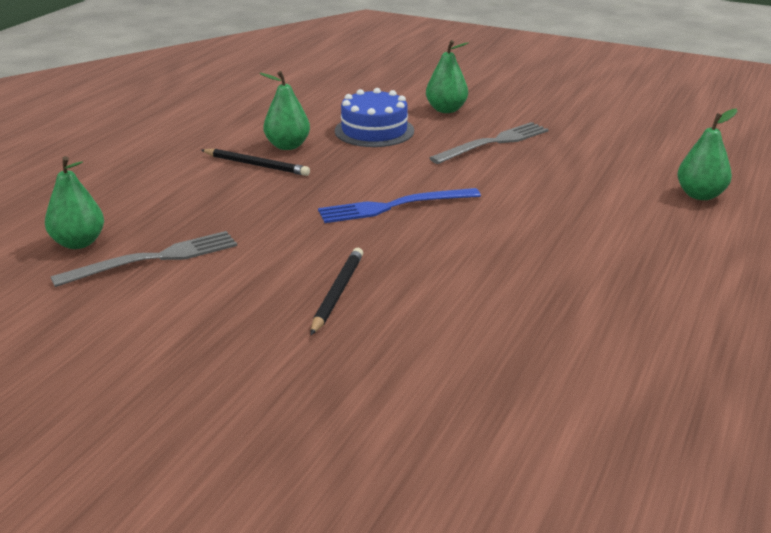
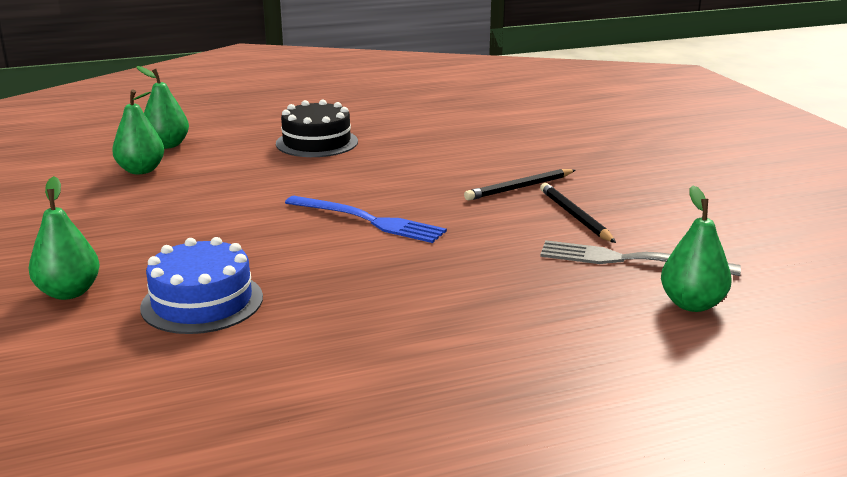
camera: 135 degrees left, 5 degrees down
(256, 165) = (403, 316): black pencil -> black pencil (575, 216)
(287, 146) = (326, 327): green pear -> green pear (141, 170)
(493, 143) = (152, 234): grey fork -> none
(615, 257) = (317, 142): none -> black cake

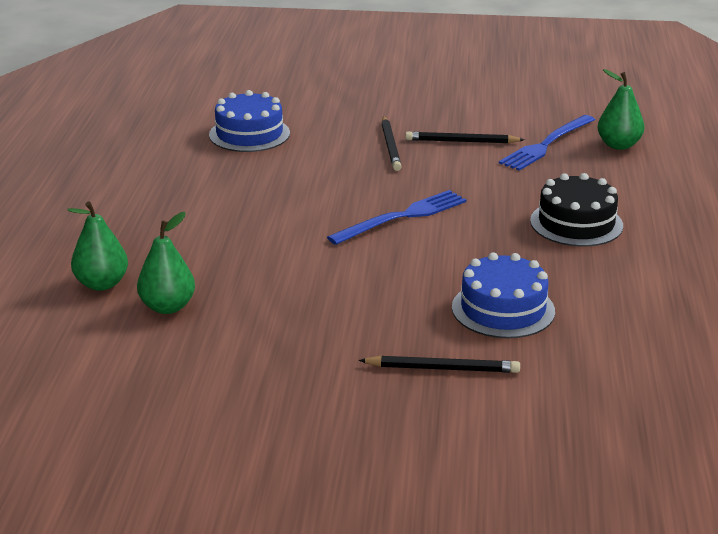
camera: 65 degrees left, 5 degrees up
(69, 292) = (442, 368): green pear -> black pencil
(317, 142) = (188, 205): black cake -> black cake (576, 223)
(472, 134) = (249, 134): none -> blue cake
(629, 260) = (546, 144): grey fork -> blue fork

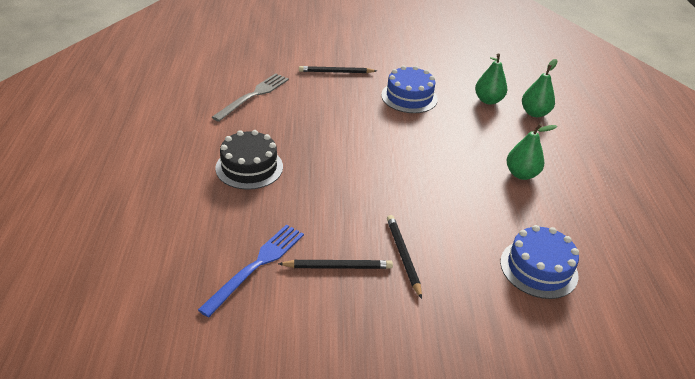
camera: 170 degrees right, 10 degrees up
(402, 217) = (375, 169): blue fork -> none
(503, 309) = (305, 102): blue cake -> blue cake (409, 97)
(597, 323) = (253, 96): none -> grey fork
(618, 145) = (185, 268): green pear -> green pear (521, 174)

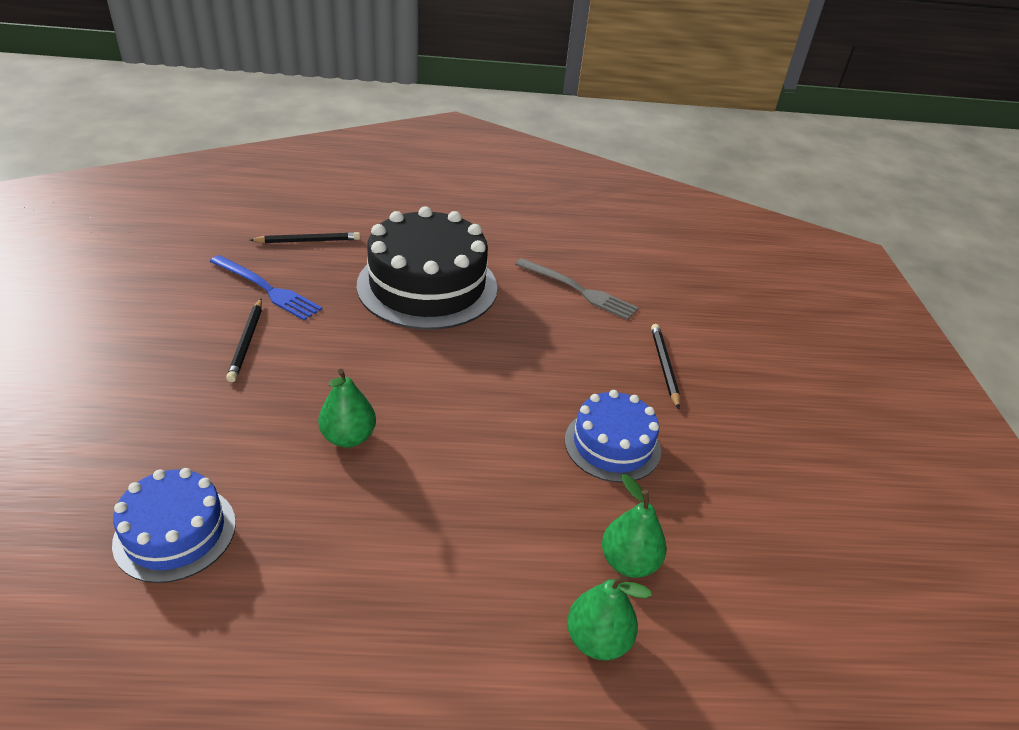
camera: 90 degrees right, 0 degrees up
(249, 167) = (427, 286): black cake -> black cake, size x1.79
(403, 256) = (246, 394): black pencil -> black pencil (308, 241)
(521, 174) = (395, 564): green pear -> green pear (348, 437)

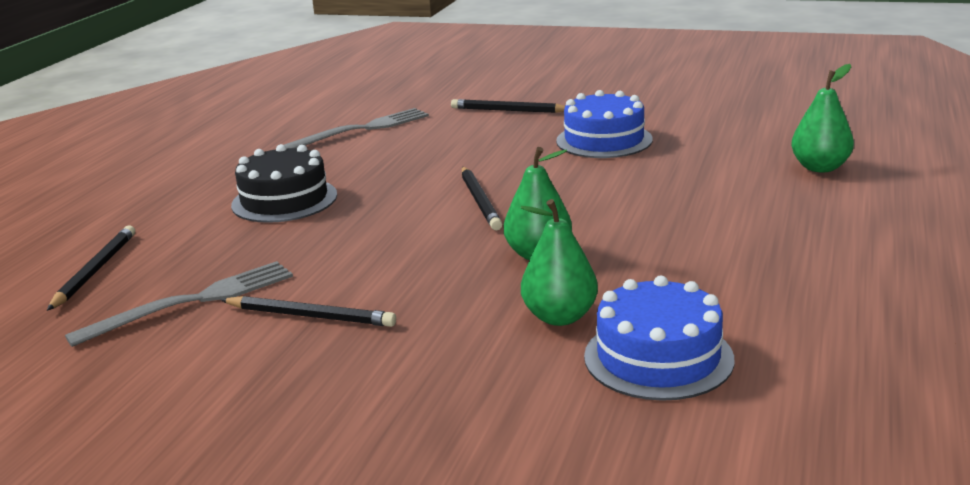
camera: 65 degrees left, 15 degrees down
(267, 289) = (192, 302): blue fork -> grey fork
(427, 286) = (284, 200): black cake -> black cake, size x0.56
(446, 385) = (480, 201): none -> black pencil
(628, 562) = (743, 149): green pear -> green pear (559, 317)

